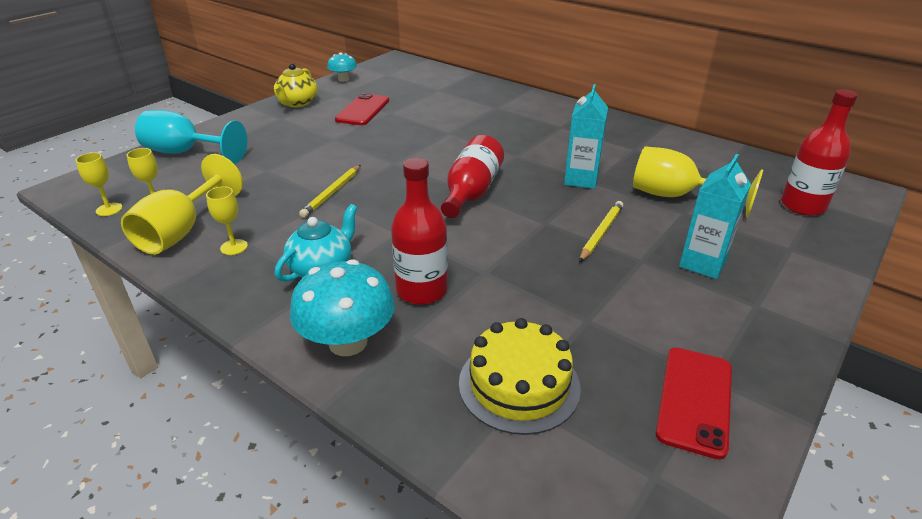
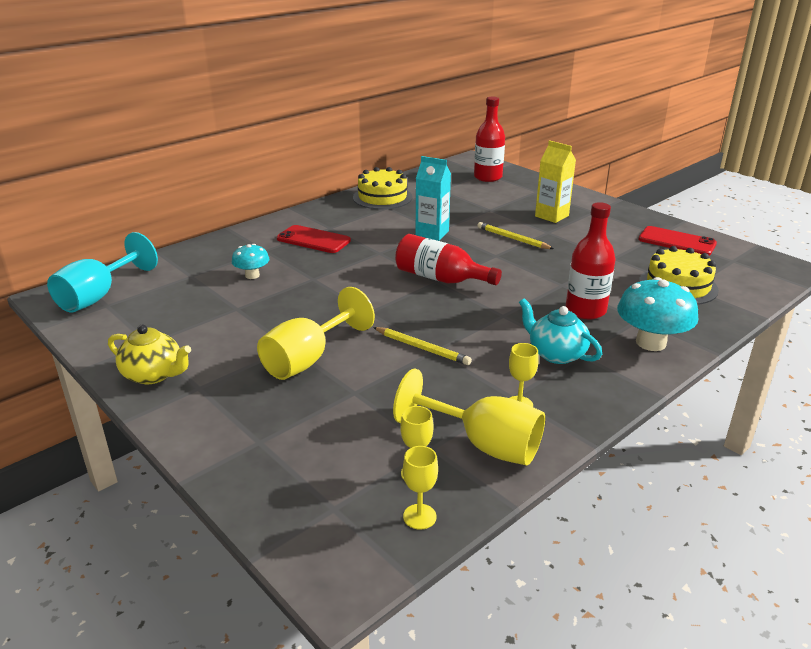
camera: 80 degrees left, 5 degrees down
(185, 153) = (270, 466): turquoise goblet -> turquoise goblet (98, 296)
(343, 79) = (93, 337): turquoise mushroom -> turquoise mushroom (252, 275)
(363, 110) = (216, 325): red phone -> red phone (313, 240)
(661, 143) = (382, 197): none -> yellow cake
(675, 196) = (467, 208): yellow goblet -> yellow goblet (308, 359)
(702, 263) = (551, 216): turquoise carton -> yellow carton

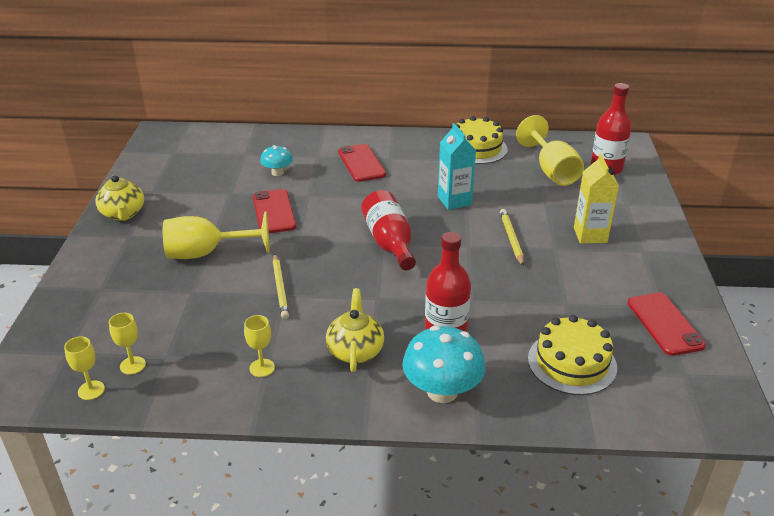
camera: 45 degrees right, 5 degrees up
(98, 296) = (178, 144): turquoise goblet -> none
(307, 302) = (274, 212): none -> red phone
(483, 444) = (195, 376): yellow goblet -> yellow goblet (552, 171)
(556, 354) = (355, 351): turquoise teapot -> yellow teapot

